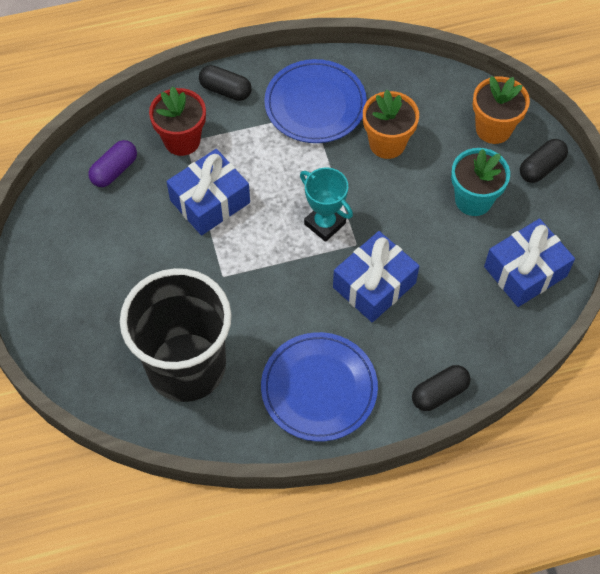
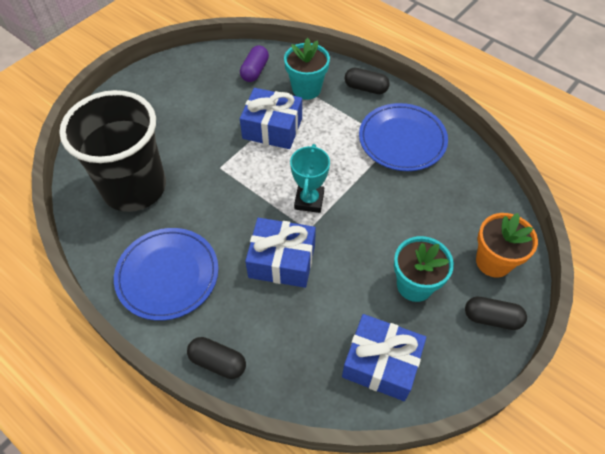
camera: 55 degrees right, 5 degrees down
(114, 170) = (255, 71): purple capsule -> purple capsule turned 75 degrees counterclockwise
(182, 140) = (306, 89): red flower pot -> turquoise flower pot
(225, 90) = (365, 88): black capsule -> black capsule turned 60 degrees counterclockwise
(387, 143) = (411, 199): orange flower pot -> none

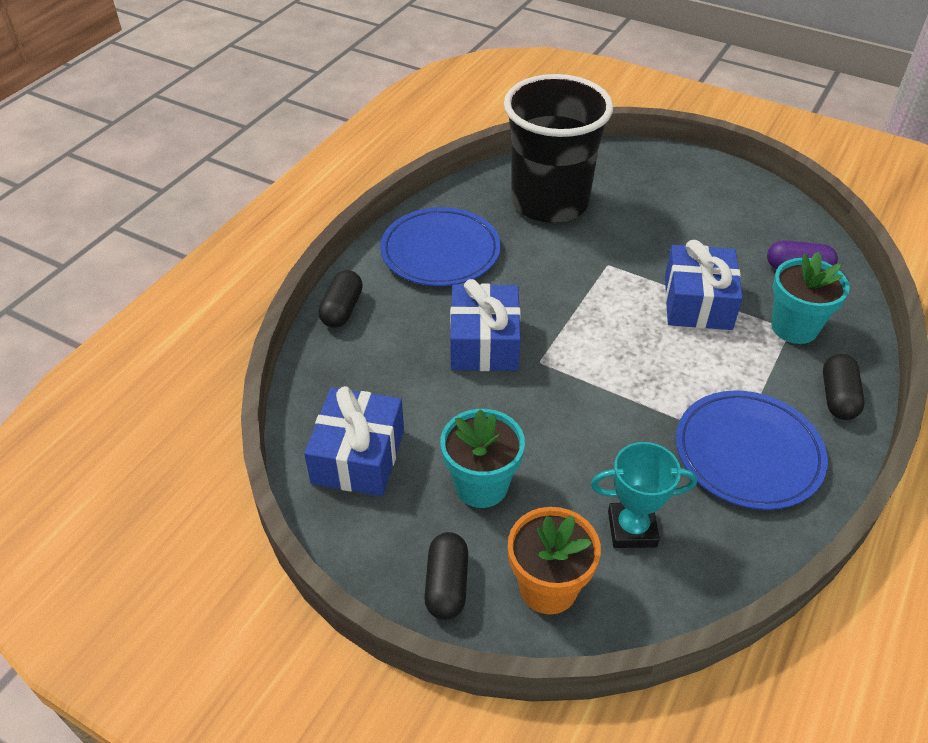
camera: 80 degrees right, 10 degrees down
(309, 200) = (587, 356): turquoise trophy -> turquoise trophy (632, 529)

